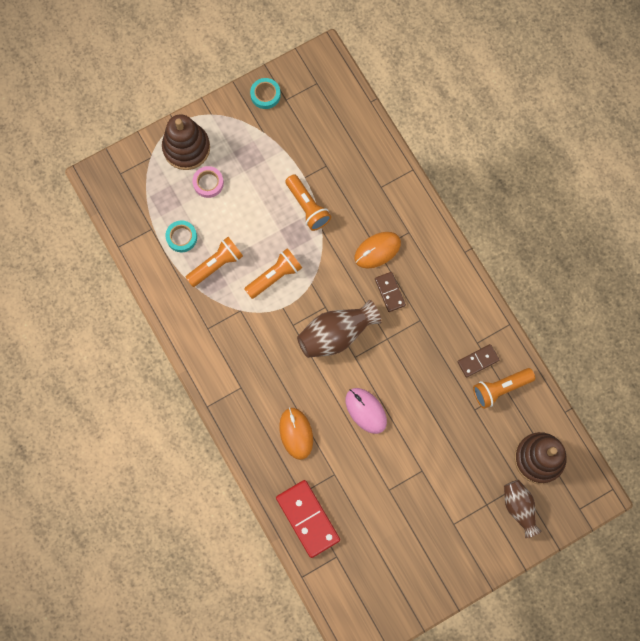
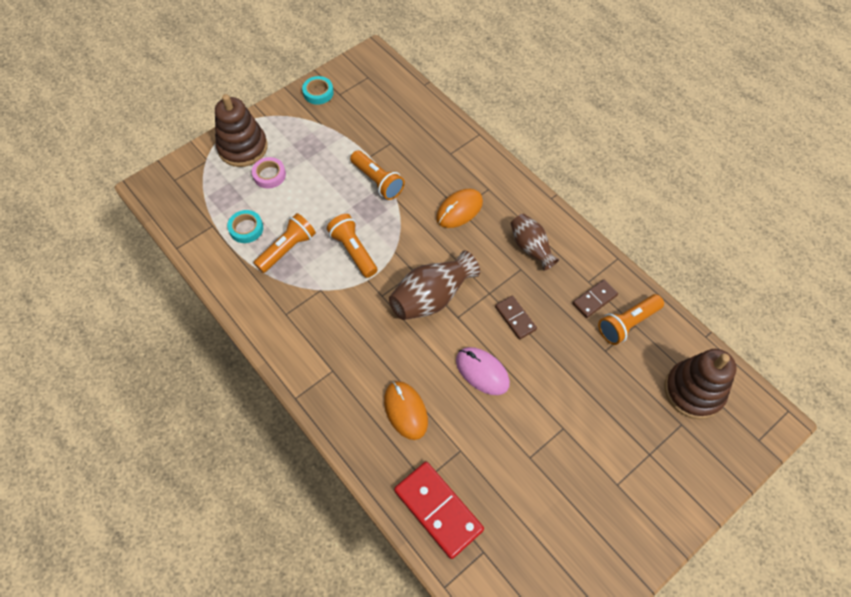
camera: 10 degrees left, 15 degrees down
(274, 276) = (353, 250): orange flashlight -> orange flashlight turned 75 degrees counterclockwise
(390, 292) = (481, 247): brown domino -> brown domino (515, 318)
(519, 507) = (688, 451): brown vase -> brown vase (531, 247)

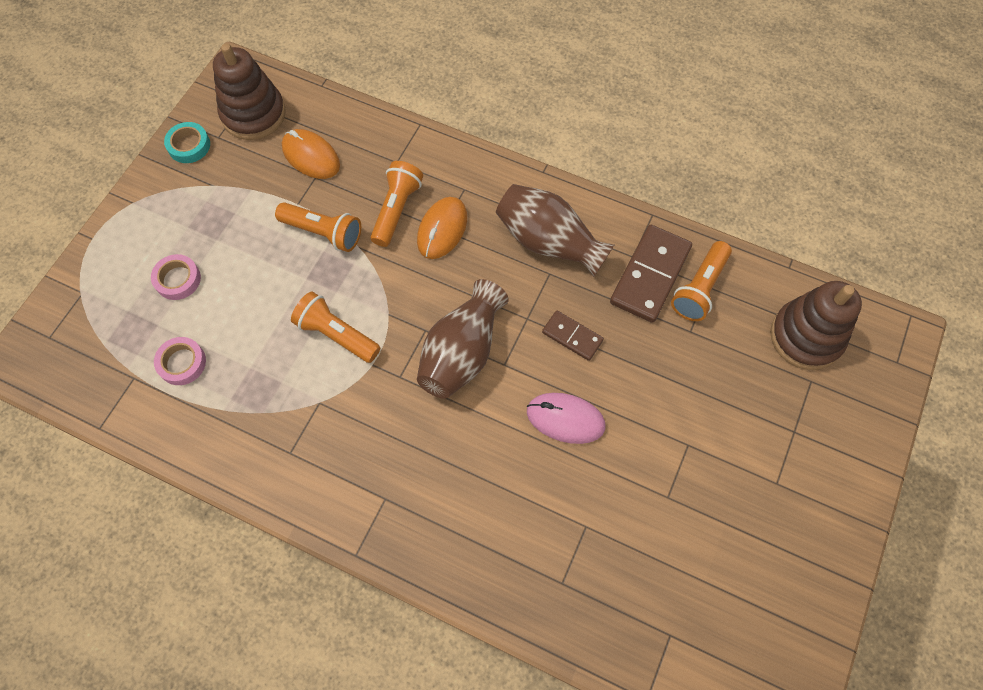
camera: 25 degrees left, 5 degrees up
(243, 147) = (123, 257): brown stacking toy -> brown stacking toy (253, 114)
(246, 228) = (182, 363): turquoise tape -> pink tape
(287, 249) = (250, 367): orange flashlight -> orange flashlight (397, 210)
(405, 411) = (499, 508): orange mouse -> orange mouse (311, 156)
(438, 510) = (595, 610): red domino -> none
(531, 247) = (549, 242): brown vase -> brown vase, size x1.53
(594, 300) = (650, 275): brown domino -> brown domino, size x1.79

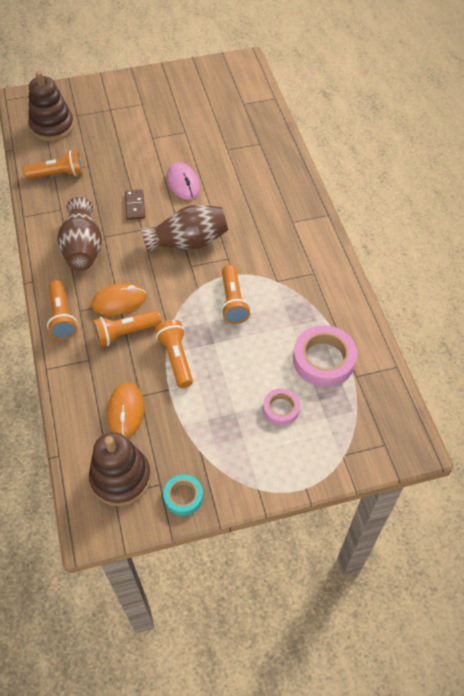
camera: 130 degrees left, 10 degrees down
(182, 363) = (323, 360): pink tape -> pink tape, size x1.77
(469, 170) = (62, 317): none -> orange flashlight
(650, 275) = (67, 196): brown domino -> none

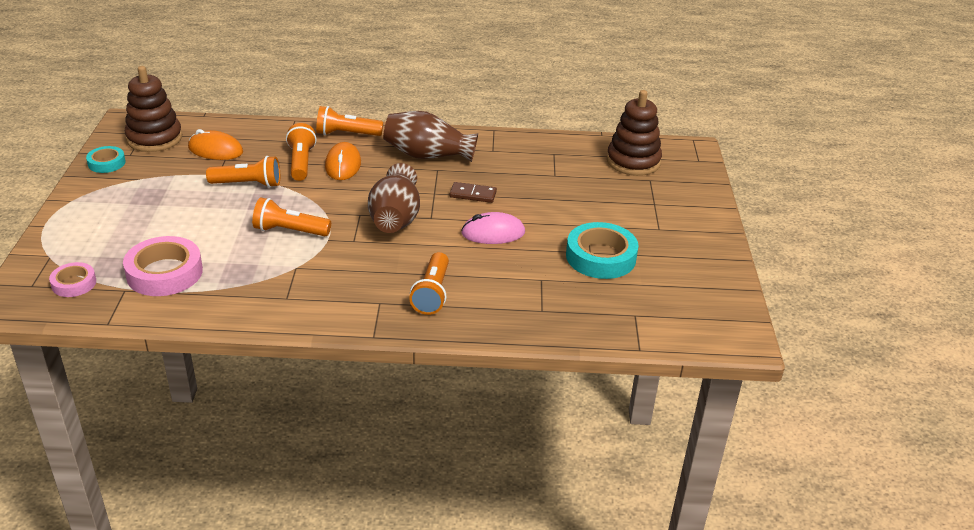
camera: 105 degrees right, 20 degrees down
(58, 174) = (548, 155): orange flashlight -> orange flashlight (432, 293)
(188, 126) = (601, 257): none -> turquoise tape
(281, 409) = (136, 231): pink tape -> pink tape (74, 283)

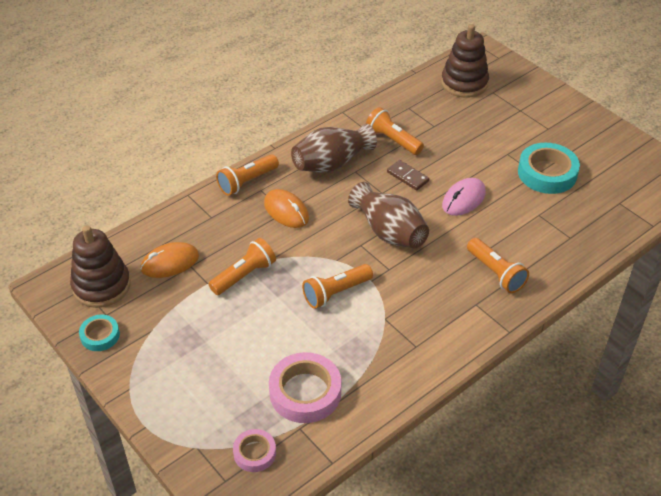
camera: 40 degrees left, 10 degrees up
(301, 162) = (253, 229): orange flashlight -> orange flashlight (392, 140)
(473, 194) = (407, 176): brown domino -> brown domino turned 75 degrees clockwise

